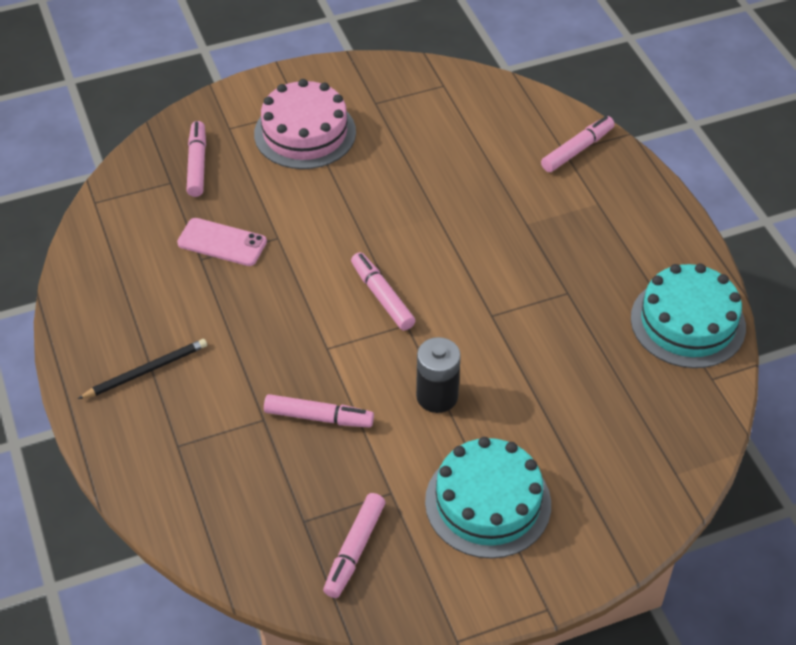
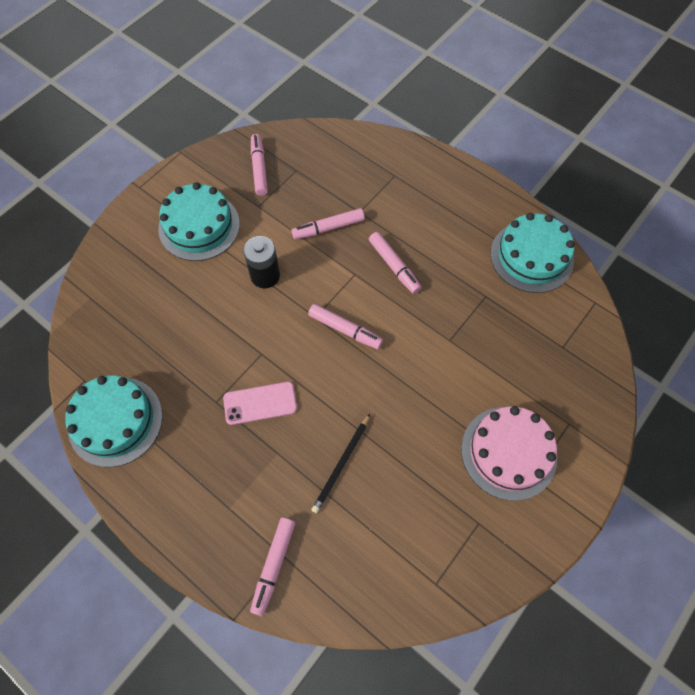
camera: 150 degrees right, 15 degrees up
(111, 272) = (531, 256): none -> turquoise cake
(146, 371) = (450, 206): black pencil -> black pencil (341, 464)
(197, 165) = (559, 373): pink marker -> pink marker (394, 266)
(222, 242) = (483, 316): pink phone -> pink phone (260, 403)

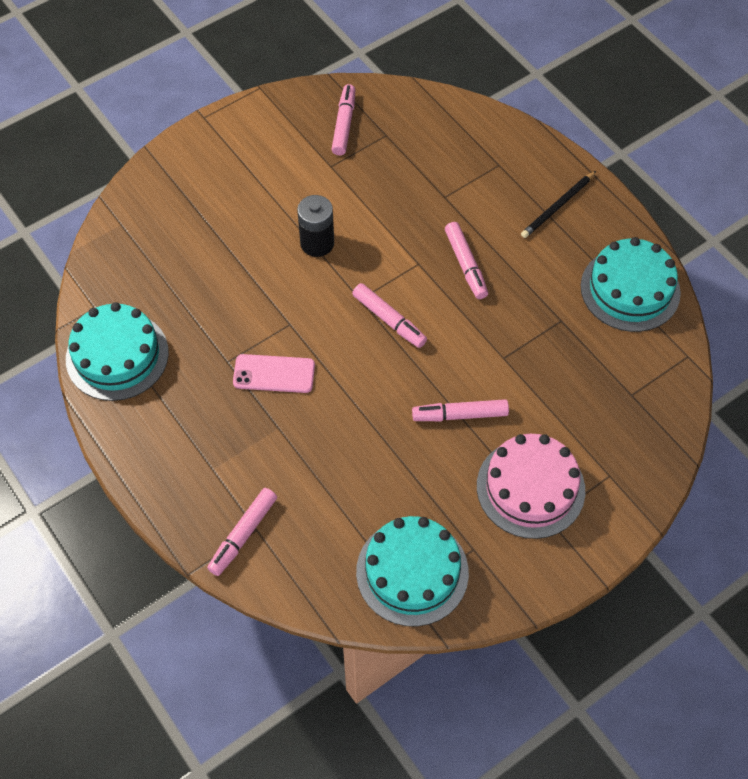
camera: 15 degrees right, 5 degrees down
(199, 226) = (259, 174): turquoise cake -> turquoise cake (412, 572)
(329, 228) = (404, 207): pink marker -> pink marker (460, 415)
(341, 464) = (343, 455): black pencil -> black pencil (557, 206)

